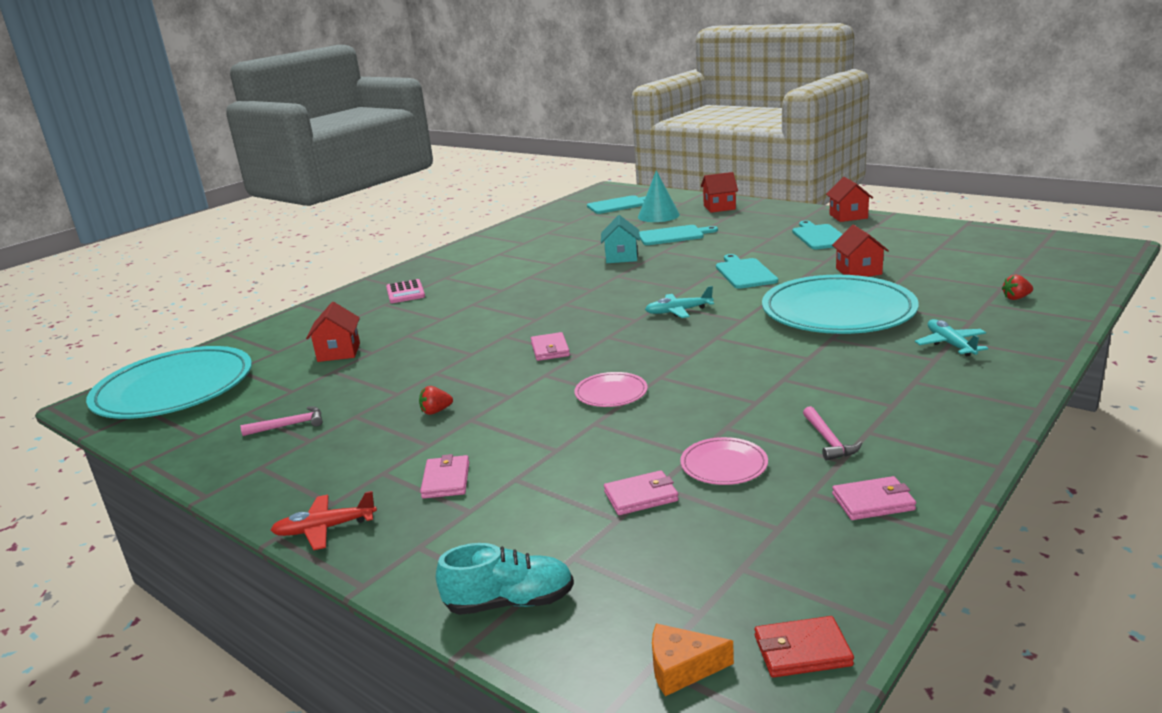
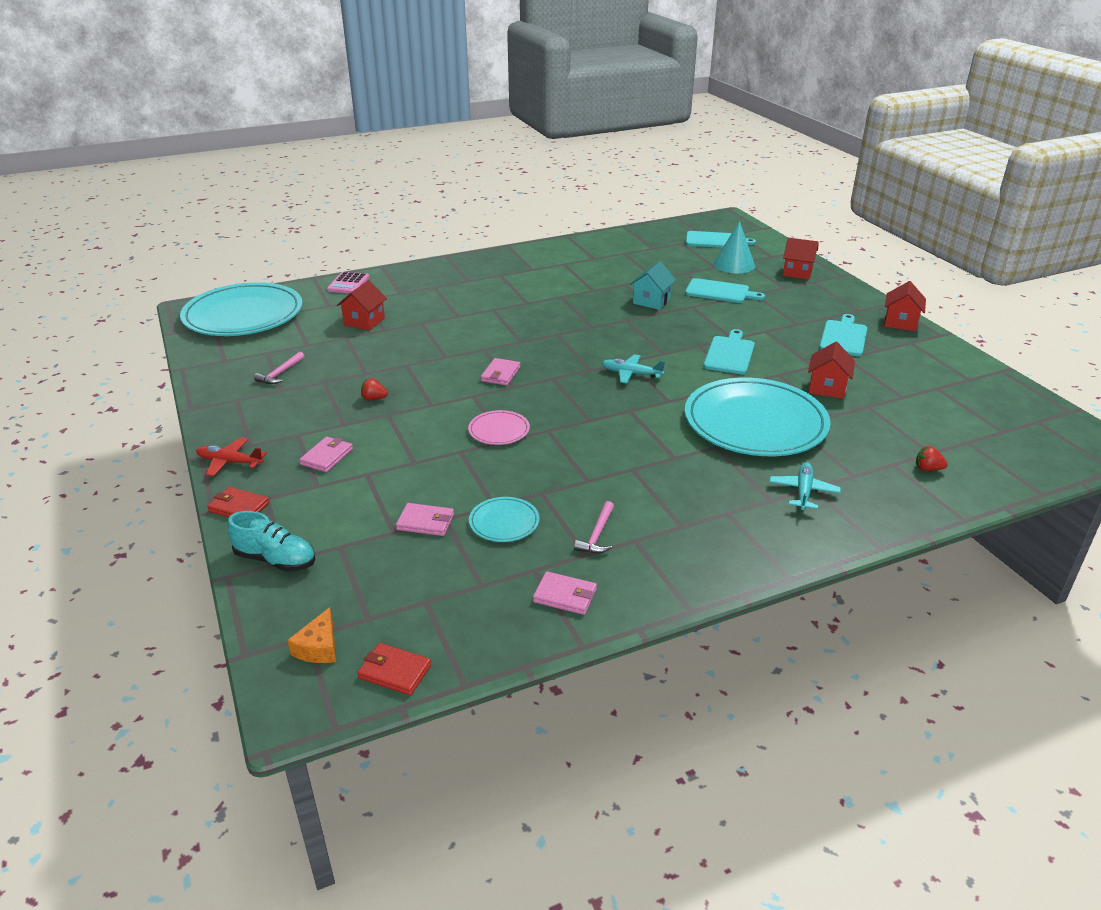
camera: 25 degrees right, 10 degrees up
(289, 425) = (280, 373): pink hammer -> pink hammer turned 105 degrees clockwise
(393, 568) = (239, 507): none -> red wallet
(405, 292) = (459, 280): pink calculator -> pink calculator (348, 284)
(682, 668) = (319, 647): orange cheese -> orange cheese turned 105 degrees counterclockwise
(724, 465) = (504, 522): pink plate -> turquoise plate

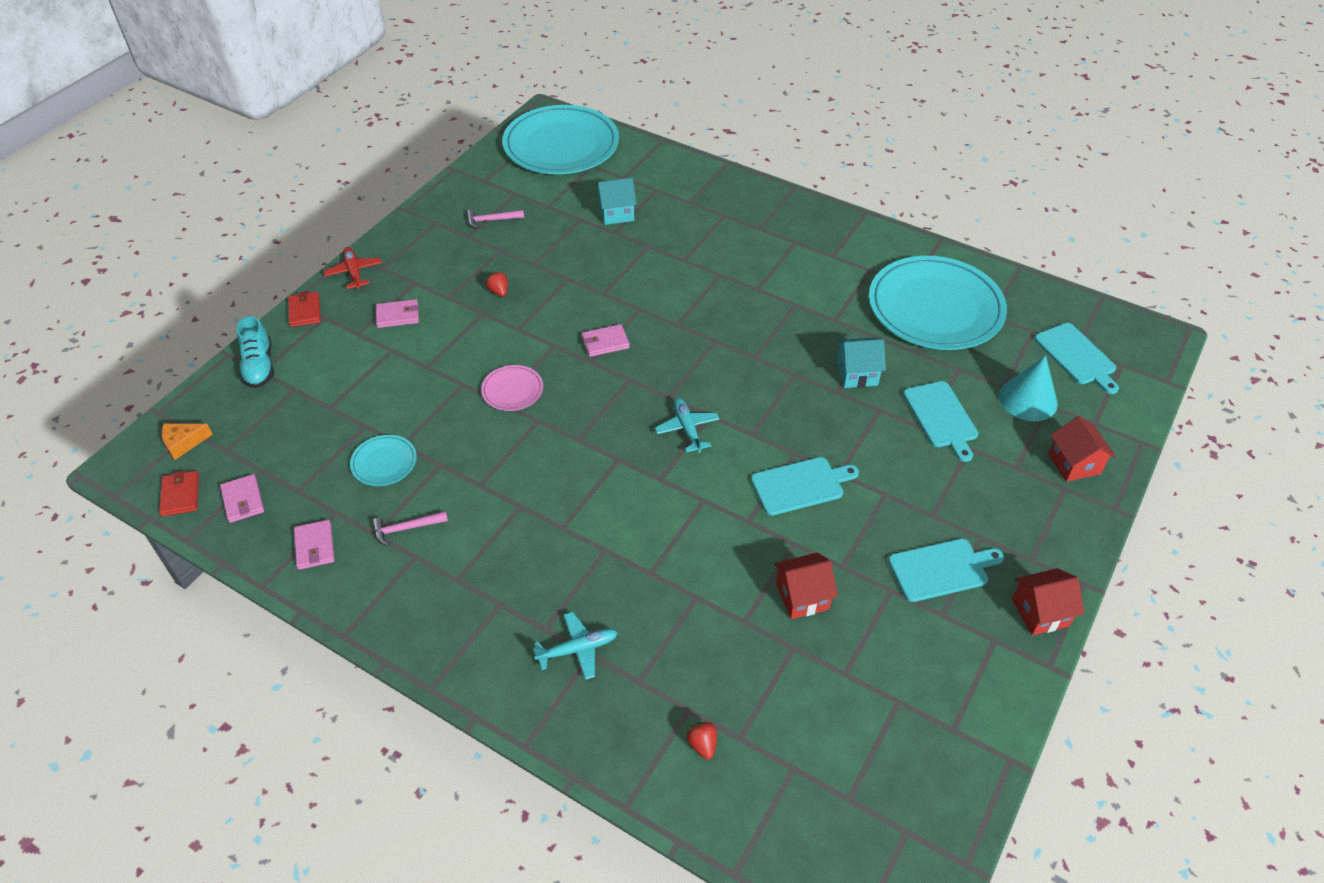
camera: 55 degrees right, 15 degrees up
(348, 284) = (674, 164): pink calculator -> none
(364, 322) = (616, 213): red house -> turquoise house
(425, 522) = (353, 417): pink wallet -> pink wallet (243, 500)
(755, 422) = (675, 562): turquoise plate -> turquoise plate (935, 307)

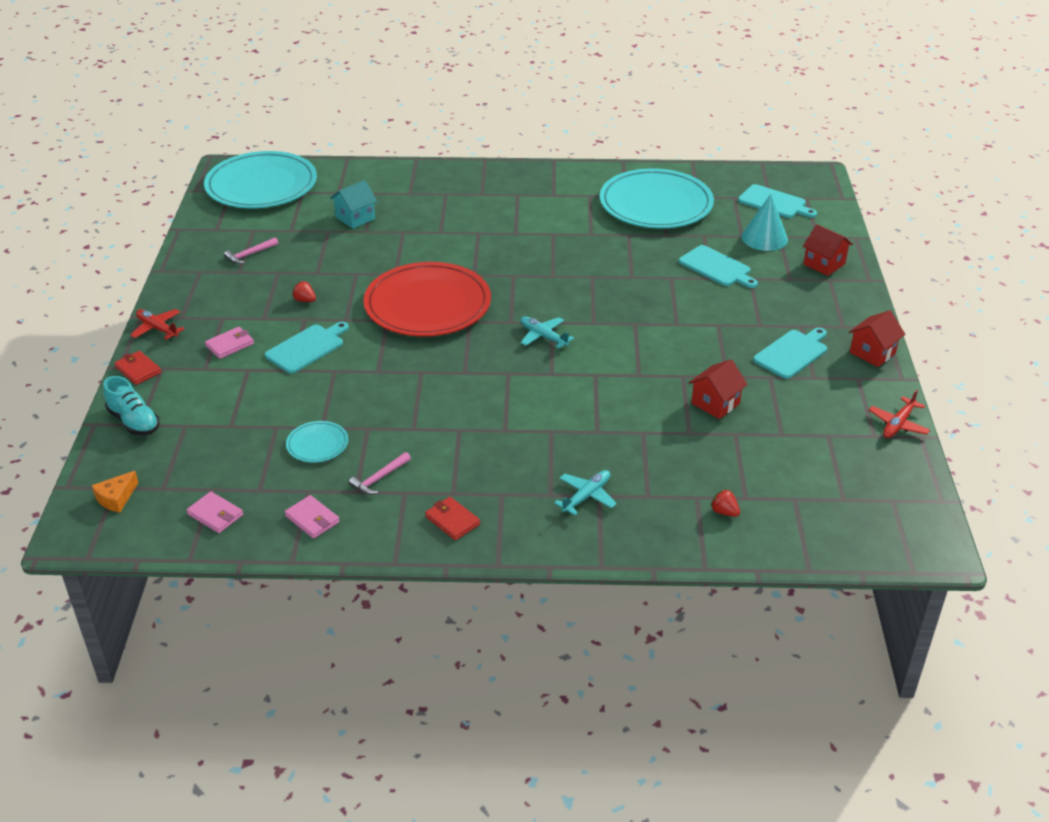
camera: 30 degrees left, 10 degrees down
(180, 495) = (152, 533): red wallet -> red wallet (452, 520)
(512, 390) = (381, 360): pink plate -> none
(605, 342) = (427, 305): pink wallet -> red plate
(800, 485) = (656, 341): turquoise cutting board -> turquoise cutting board (307, 348)
(857, 373) = (636, 261): turquoise house -> none
(996, 728) = (898, 424): none -> red plane

